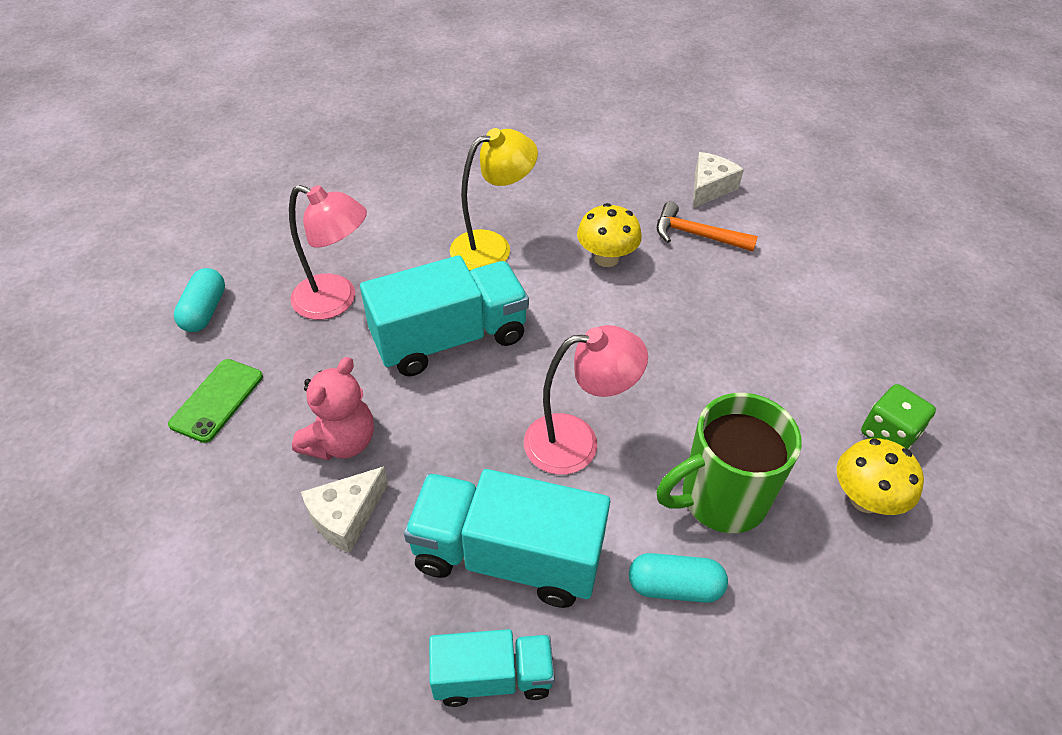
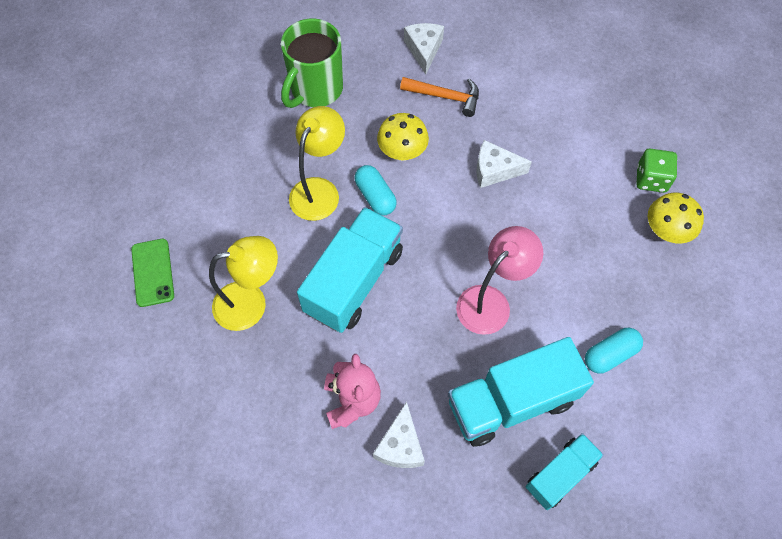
camera: 35 degrees left, 15 degrees up
(204, 311) = (164, 373): turquoise capsule -> turquoise capsule (375, 196)
(217, 400) = (242, 430): green phone -> green phone (152, 272)
(336, 301) = (251, 303): pink lamp -> yellow lamp
(694, 324) = (494, 170): none -> white cheese
(697, 235) = (445, 96): orange hammer -> orange hammer turned 150 degrees counterclockwise
(720, 498) = (595, 283): green mug -> green mug (315, 90)

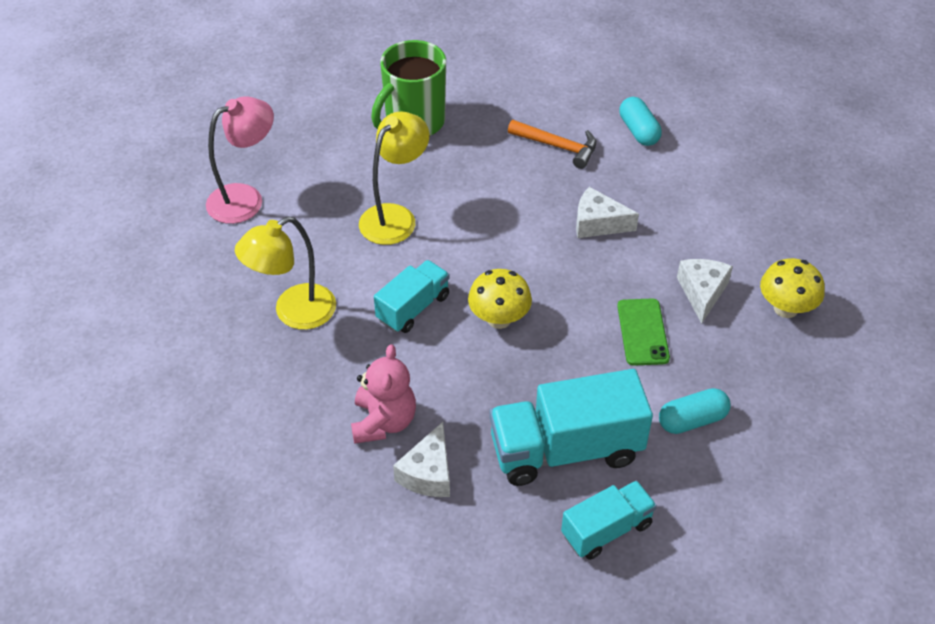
camera: 10 degrees right, 15 degrees down
(152, 272) = (194, 270): green phone -> green phone (642, 332)
(251, 303) = (294, 313): yellow lamp -> yellow lamp turned 150 degrees clockwise
(354, 281) = (413, 308): turquoise truck -> turquoise truck, size x0.58
(375, 196) = (456, 231): turquoise capsule -> turquoise capsule (638, 131)
(402, 152) = (496, 193): yellow mushroom -> yellow mushroom (499, 319)
(424, 50) = (543, 99): white cheese -> white cheese (702, 292)
(491, 301) = (564, 349): pink lamp -> pink lamp (245, 198)
(651, 179) = (779, 255): green dice -> none

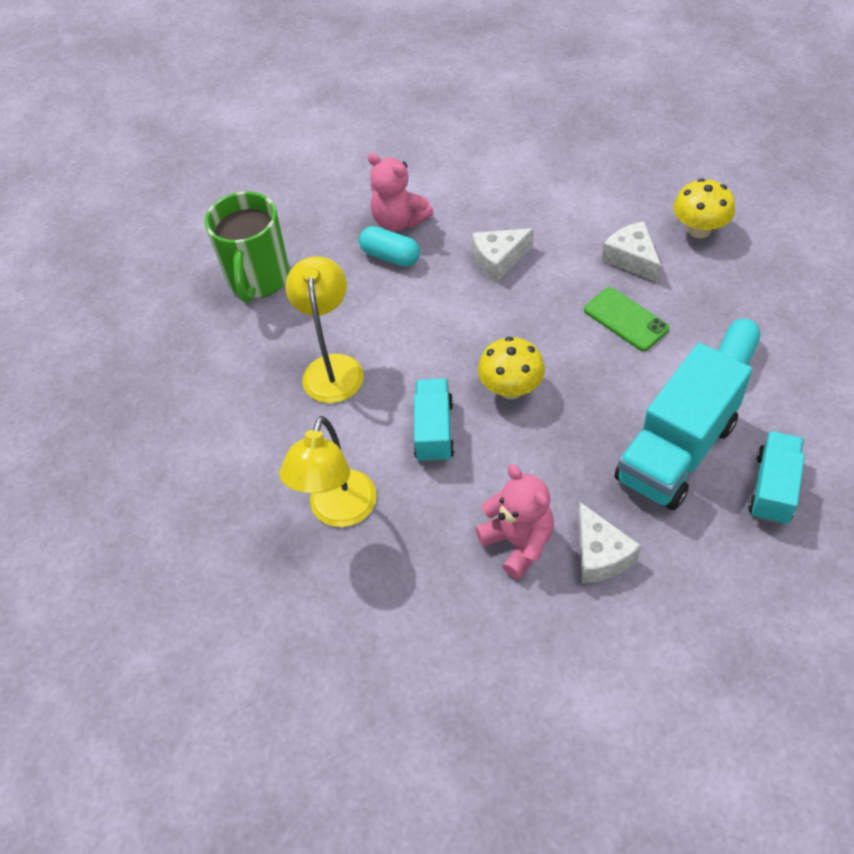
camera: 35 degrees left, 5 degrees up
(245, 198) = (180, 446): pink lamp -> none
(557, 146) = (399, 221): orange hammer -> pink teddy bear
(638, 131) = (447, 168): turquoise capsule -> turquoise capsule (390, 256)

